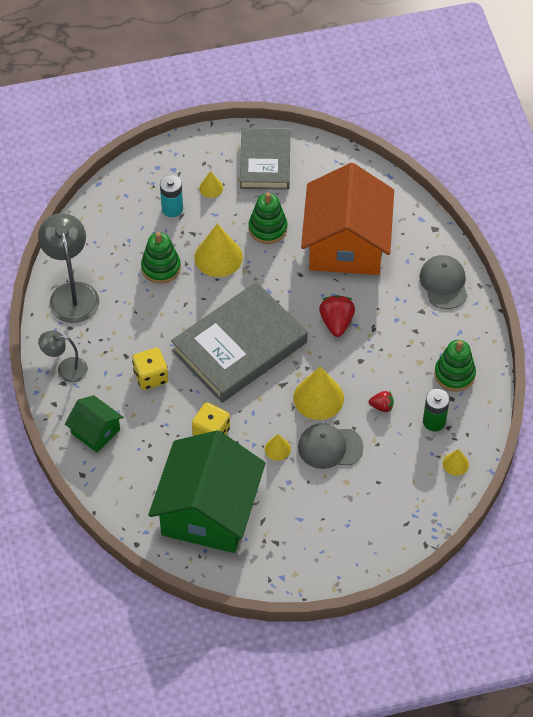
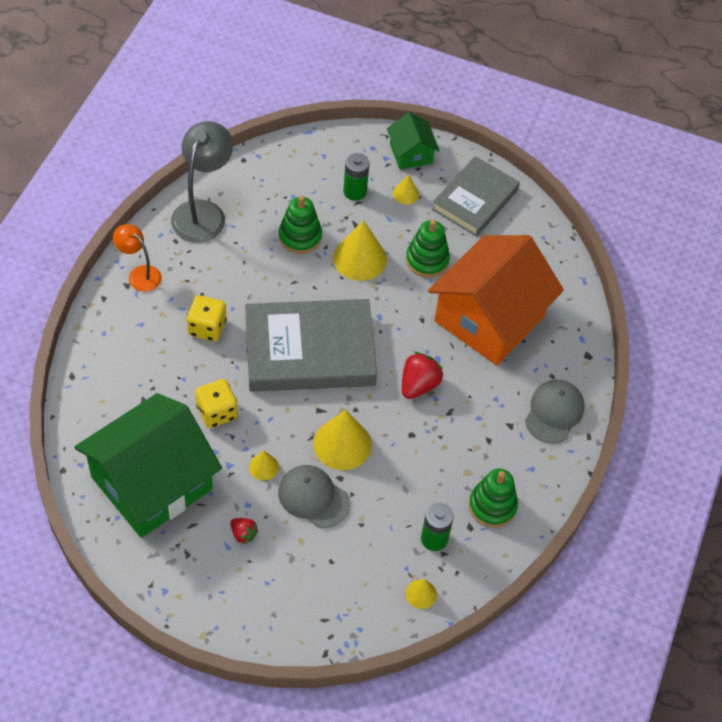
camera: 30 degrees right, 0 degrees up
(65, 369) = (139, 274): grey lamp -> orange lamp
(95, 431) = (117, 345): green house -> green house (411, 153)
(172, 209) = (355, 191): turquoise battery -> green battery
(382, 406) = (395, 491): red strawberry -> red strawberry (243, 534)

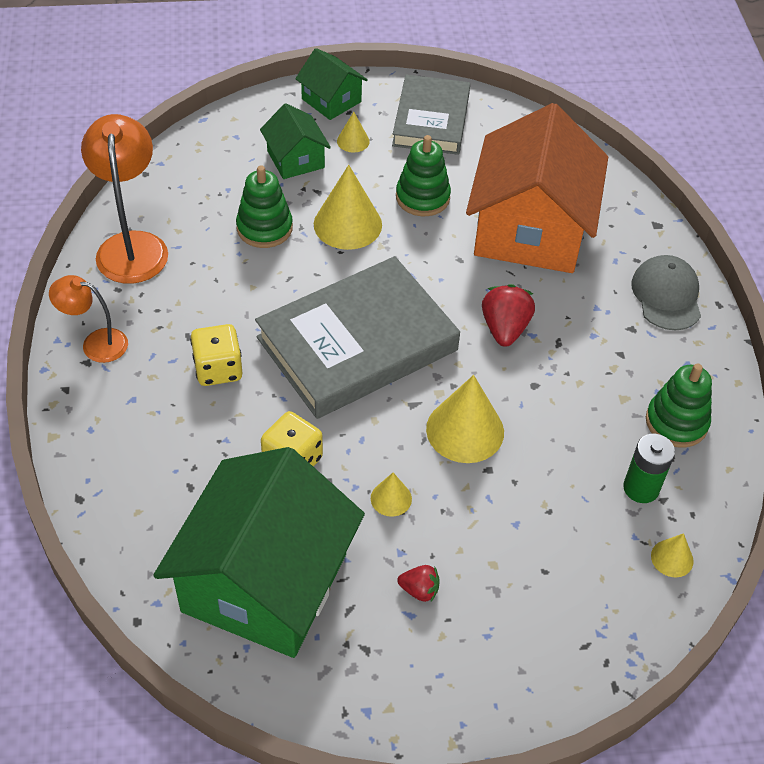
camera: 25 degrees left, 5 degrees down
(203, 212) = (132, 245): grey lamp -> orange lamp
(313, 497) = (473, 506): grey cap -> none
(355, 191) = (295, 159): green battery -> green house

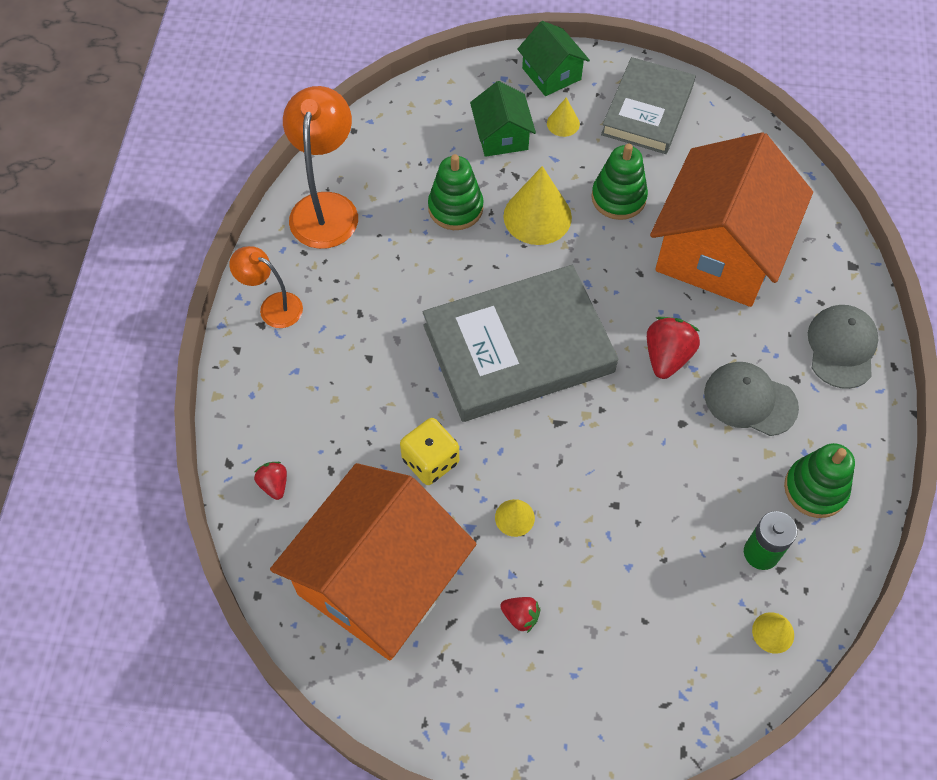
camera: 15 degrees right, 10 degrees up
(132, 510) = (274, 484): none -> red strawberry
(218, 369) = (380, 353): yellow dice -> none
(265, 582) = (379, 580): green house -> orange house
(465, 430) = (602, 459): yellow cone -> none
(594, 354) = (750, 400): none -> grey cap

